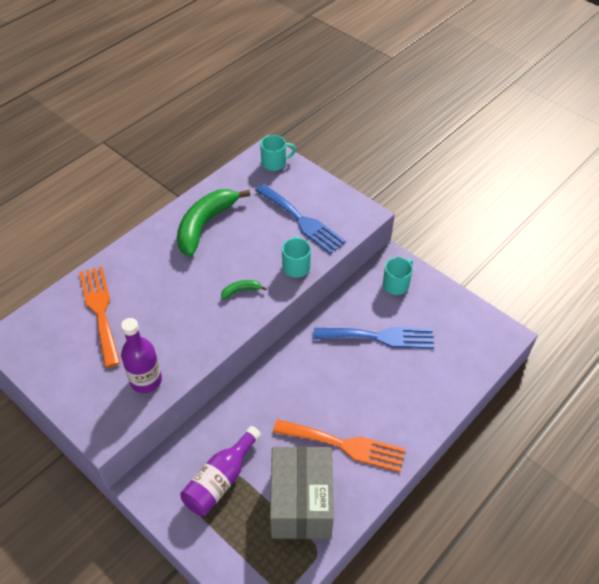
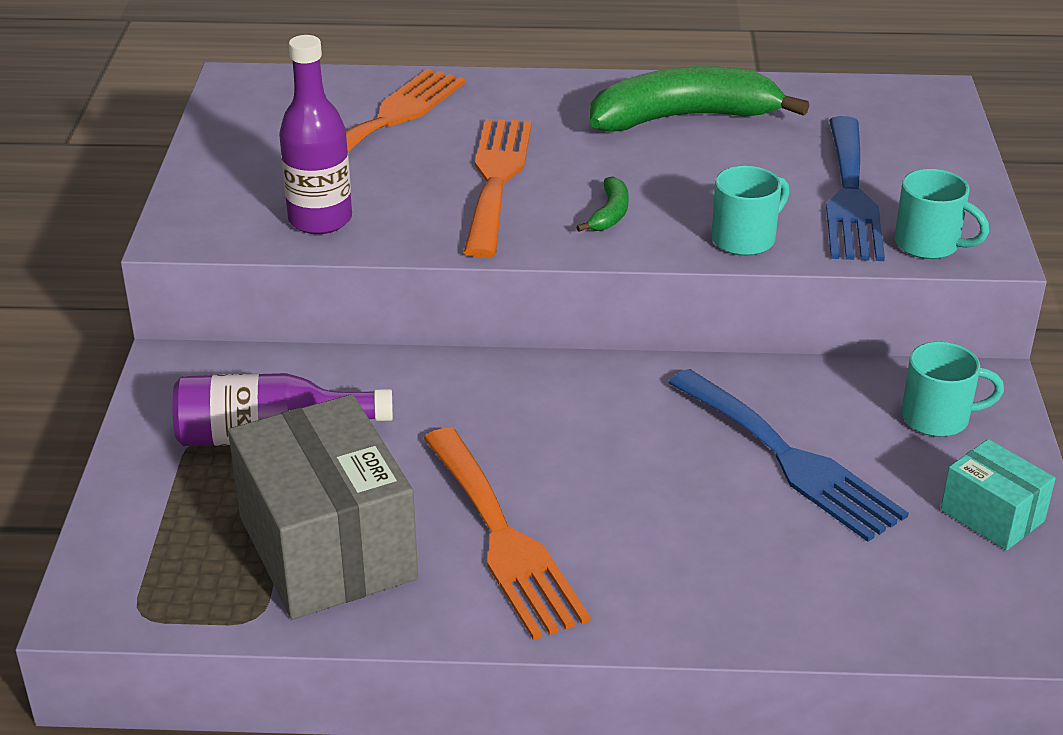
camera: 50 degrees right, 15 degrees down
(181, 307) = (496, 179): none -> orange fork
(241, 291) = (610, 214): green banana -> green banana turned 75 degrees clockwise
(274, 163) = (923, 110): turquoise mug -> turquoise mug (929, 244)
(301, 503) = (327, 547): grey box -> grey box turned 75 degrees counterclockwise
(449, 309) = (992, 515): none -> turquoise box

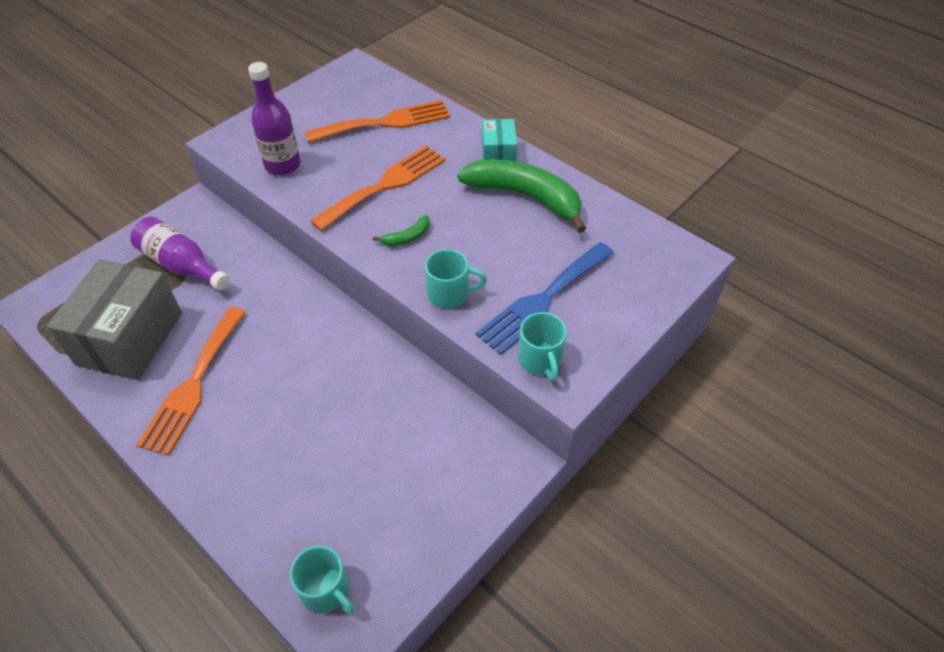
camera: 40 degrees right, 15 degrees up
(789, 459) = (362, 433): blue fork -> none
(938, 418) = (465, 463): turquoise mug -> turquoise mug (326, 590)
(992, 515) = (411, 544): turquoise box -> turquoise box (498, 154)

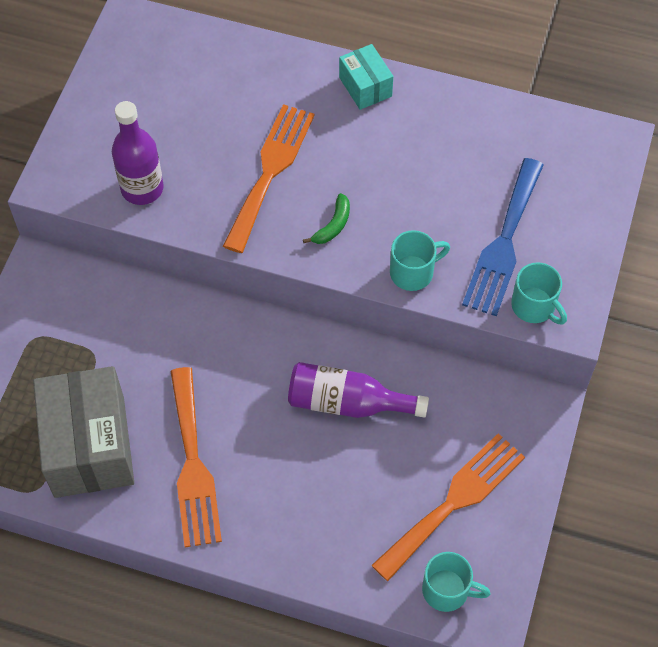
camera: 25 degrees left, 10 degrees up
(182, 265) = (81, 344): purple bottle -> purple bottle (348, 403)
(385, 123) = (217, 89): orange fork -> orange fork (454, 502)
(525, 197) = (423, 131): green banana -> none

